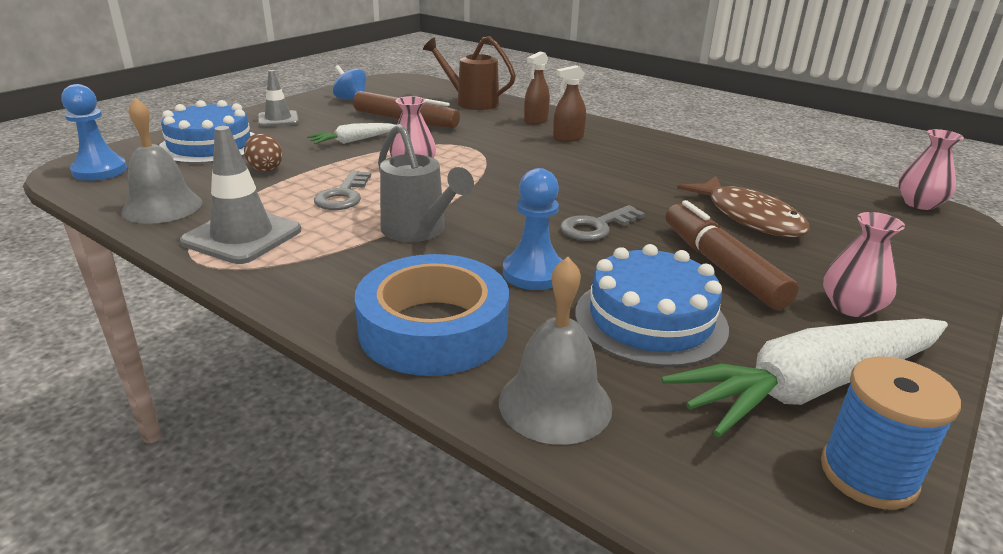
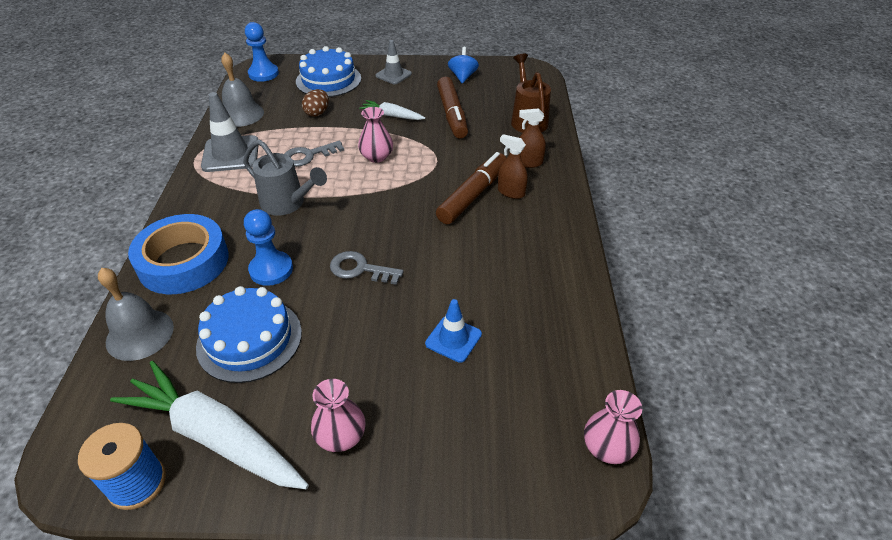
camera: 55 degrees right, 15 degrees up
(418, 231) = (287, 204): grey watering can -> grey watering can turned 75 degrees counterclockwise
(721, 266) = (350, 349): brown marker -> brown marker (473, 195)
(749, 217) = (453, 339): brown fish -> blue traffic cone

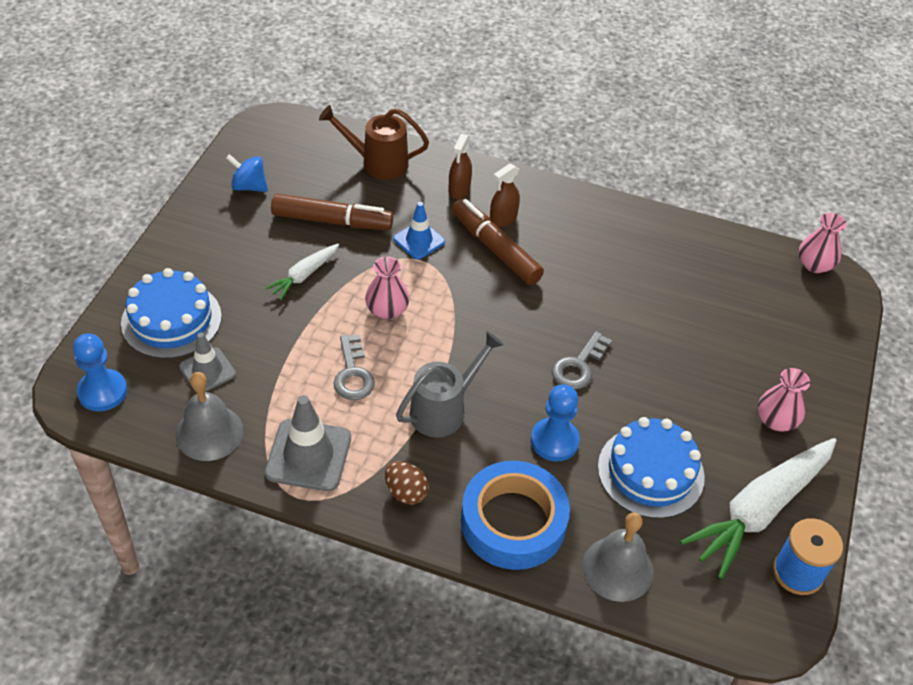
camera: 75 degrees left, 5 degrees up
(317, 113) = (254, 348): brown egg -> brown egg (406, 492)
(393, 75) = (201, 250): grey traffic cone -> grey traffic cone (207, 370)
(453, 339) = (690, 320): blue traffic cone -> blue traffic cone (419, 240)

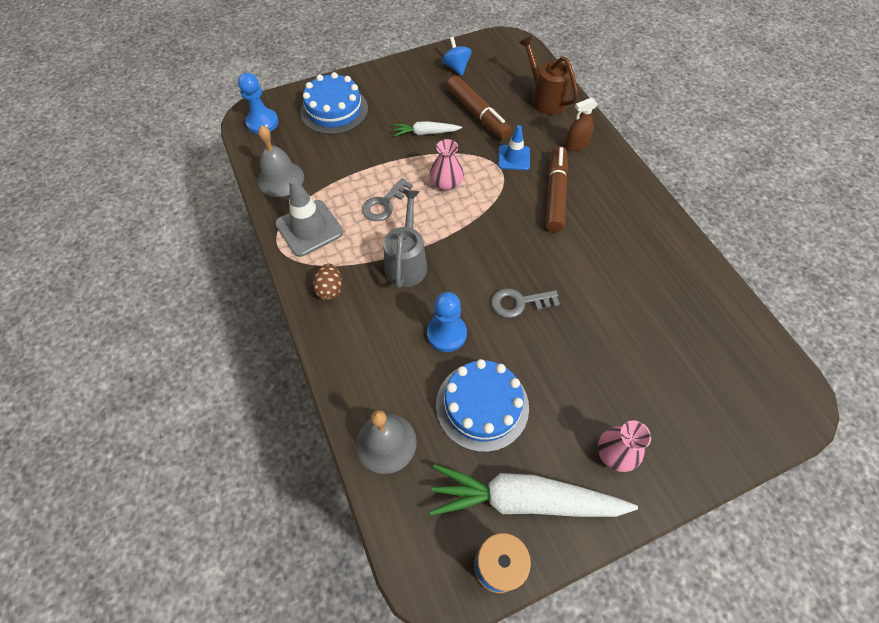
camera: 50 degrees right, 10 degrees up
(207, 370) = (318, 147): grey traffic cone -> none
(444, 410) = (407, 262): grey watering can -> grey watering can turned 90 degrees counterclockwise
(503, 219) = (583, 180): brown spray bottle -> none
(513, 522) = (363, 358): blue tape -> none
(814, 264) = (792, 375): pink vase -> none

